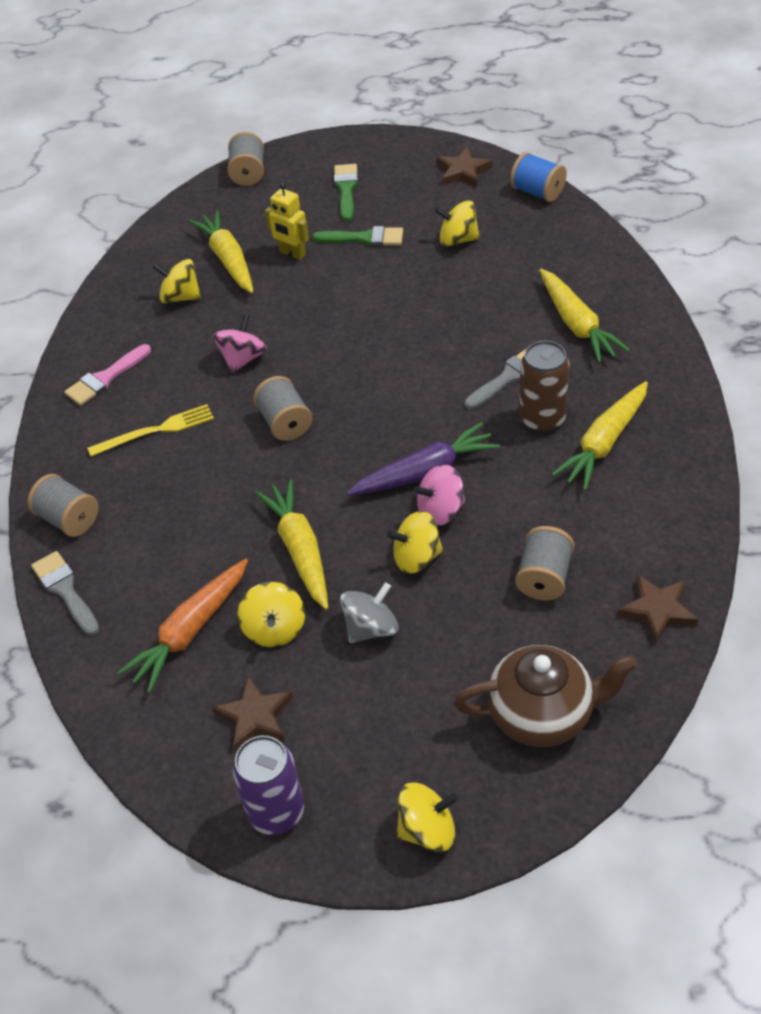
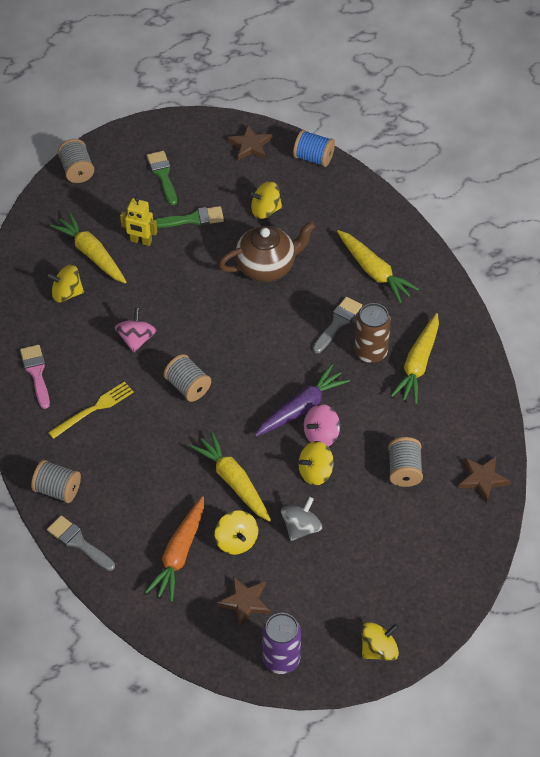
camera: 20 degrees left, 5 degrees up
(105, 378) = (36, 373): pink brush -> pink brush turned 135 degrees clockwise
(542, 714) = (428, 562): brown teapot -> brown teapot (267, 266)

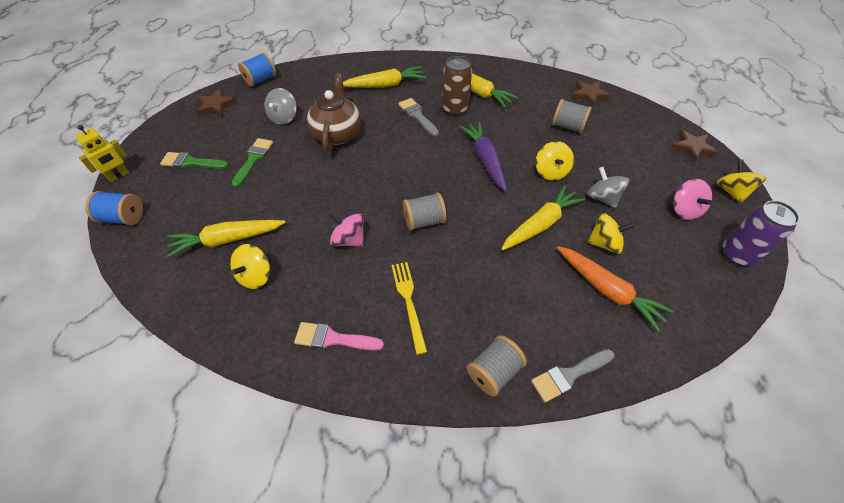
camera: 65 degrees left, 0 degrees up
(77, 170) = (123, 218): grey spool -> blue spool
(141, 241) = (245, 200): yellow robot -> yellow robot (119, 176)
(233, 482) = (540, 224): yellow carrot -> yellow carrot turned 150 degrees clockwise
(245, 602) = (672, 259): brown star -> brown star (692, 148)
(265, 210) = (284, 117): yellow spinning top -> grey spinning top
(321, 435) = (516, 157): pink spinning top -> pink spinning top (684, 210)

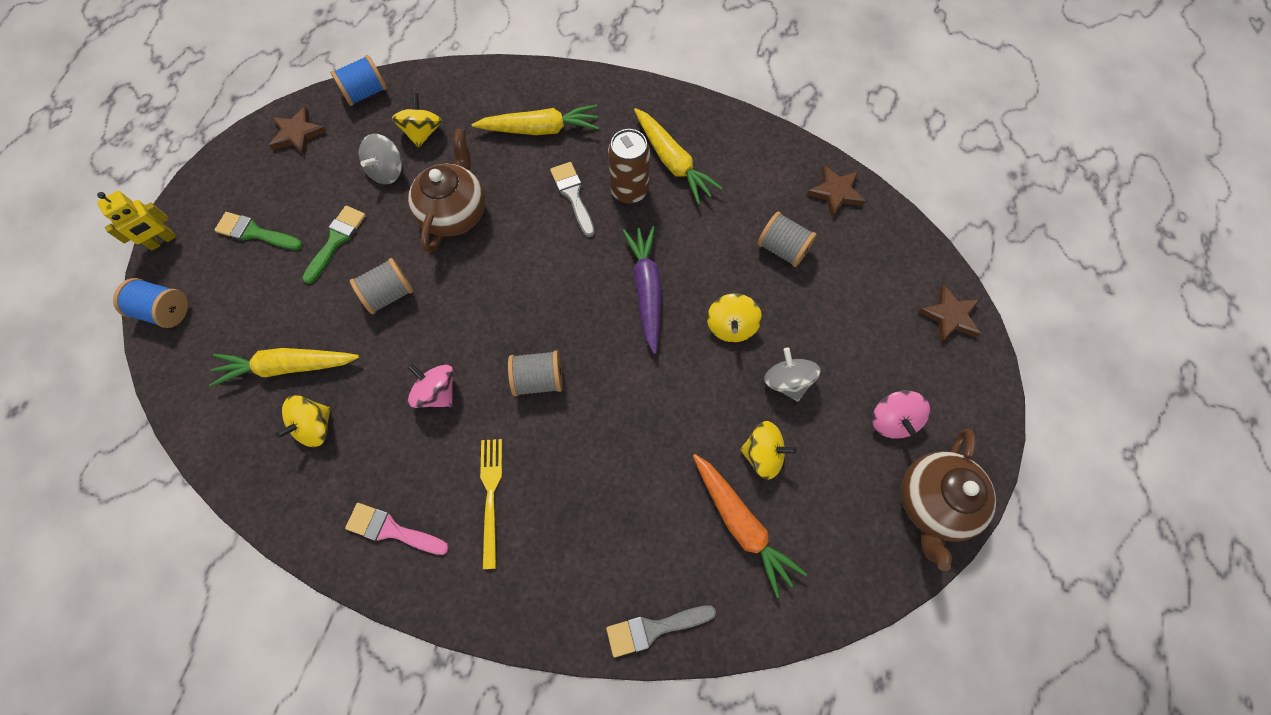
camera: 10 degrees right, 15 degrees up
(493, 372) = (567, 607): grey spool -> grey spool (388, 294)
(540, 224) = (689, 410): yellow carrot -> none
(731, 191) = (972, 401): yellow spinning top -> yellow spinning top (422, 132)
(737, 254) = (933, 502): purple can -> brown teapot

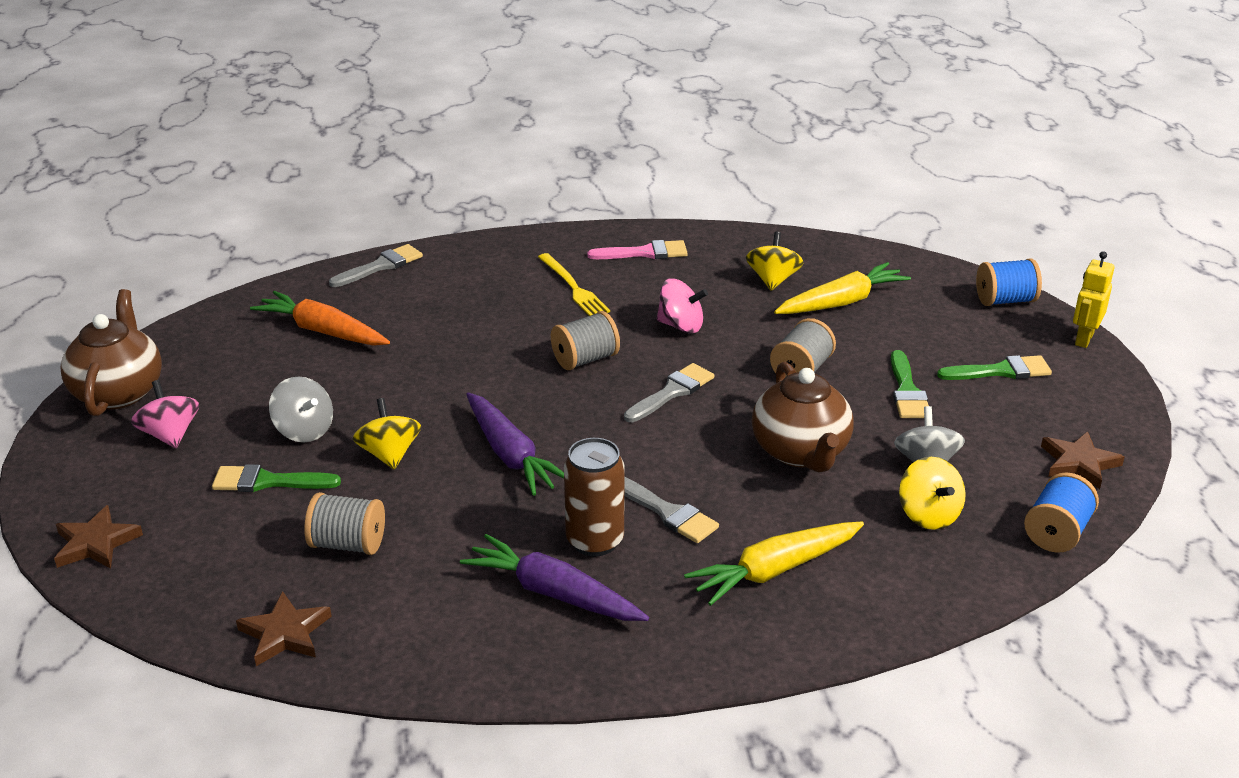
camera: 155 degrees right, 35 degrees down
(497, 310) = (672, 392): none -> grey brush
(672, 161) = (554, 593): yellow carrot -> purple carrot
(763, 454) = (315, 375): yellow spinning top -> none
(824, 332) = (268, 481): none -> green brush

